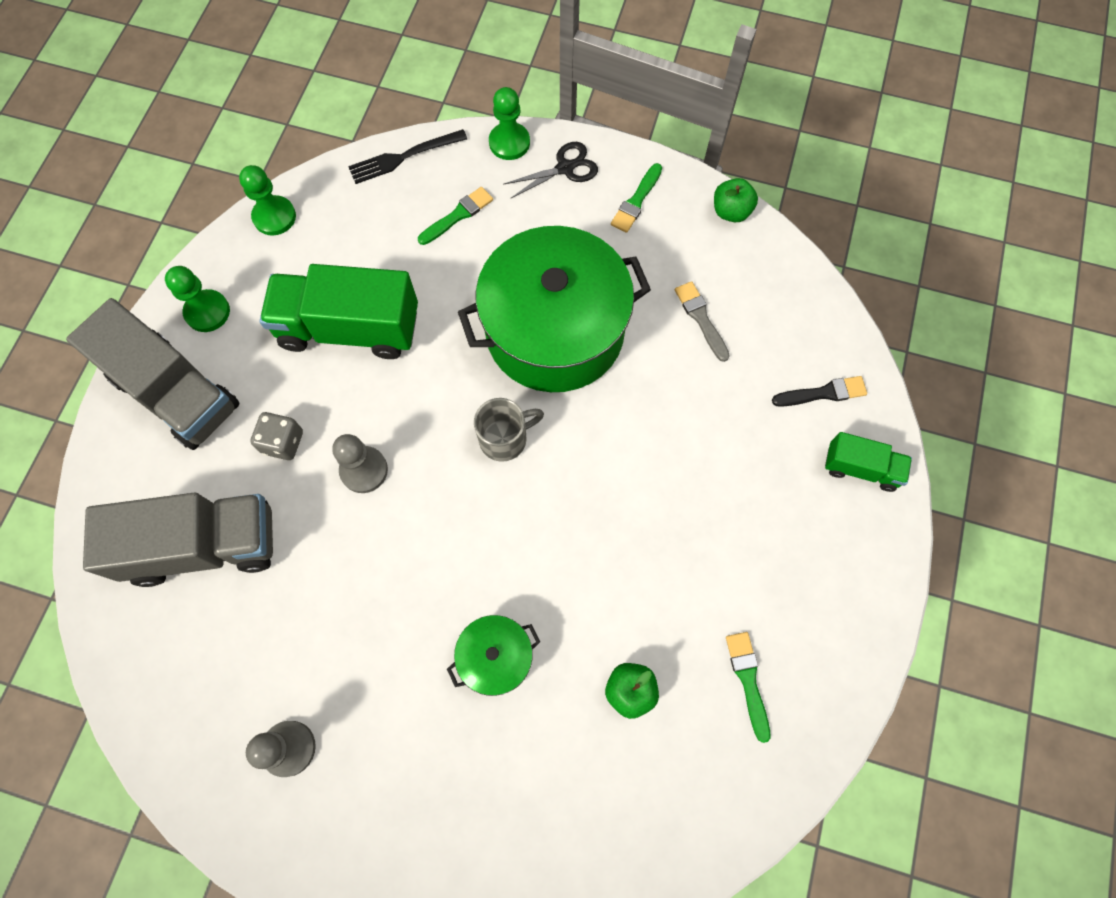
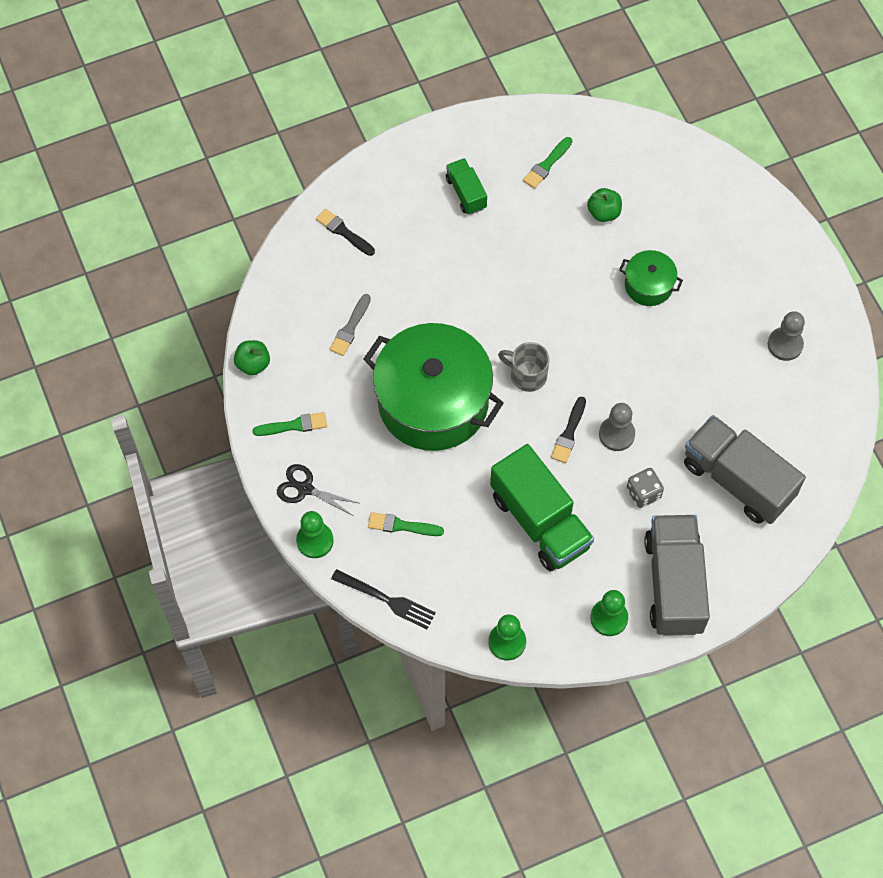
camera: 130 degrees left, 5 degrees down
(408, 426) = (569, 433): none -> black brush
(861, 468) = (376, 185): green truck -> green truck (466, 193)

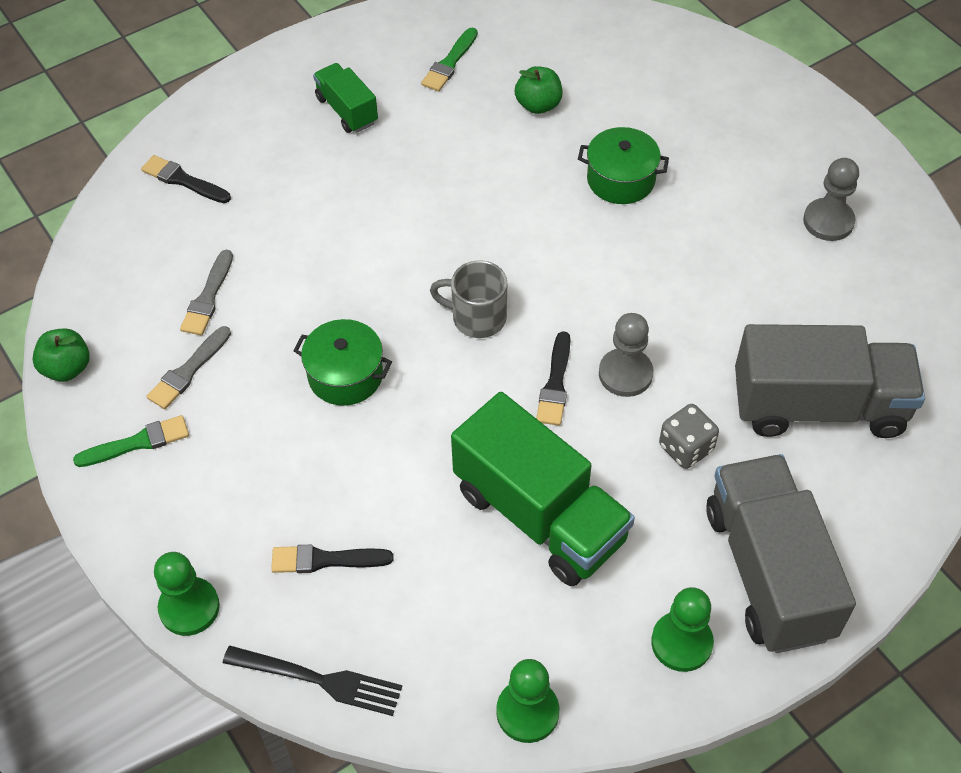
camera: 10 degrees left, 10 degrees down
(305, 489) = (165, 531): black scissors -> none
(331, 380) = (188, 371): none -> grey brush
(401, 526) = (325, 560): green brush -> black brush
(433, 402) = (345, 375): green pot -> green pot, size x0.45
(737, 480) = (818, 406): grey truck -> grey truck turned 150 degrees clockwise

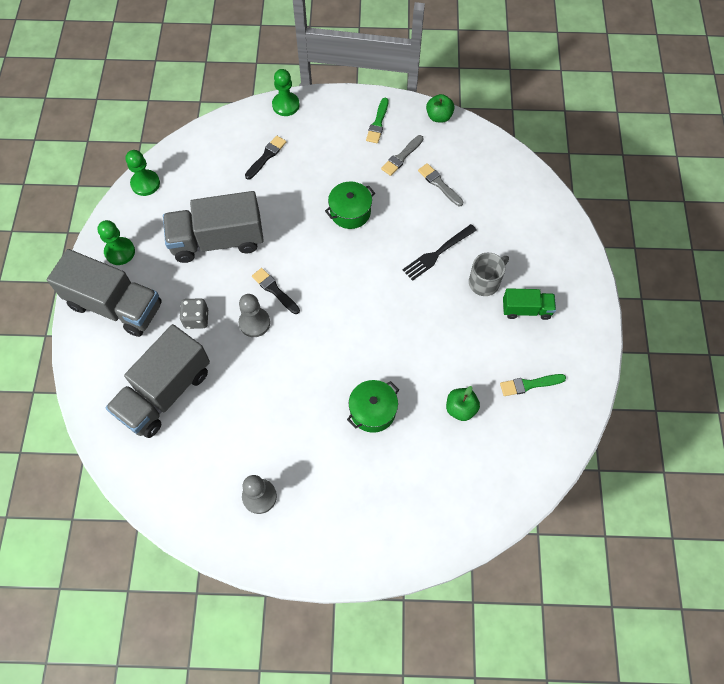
camera: 125 degrees right, 10 degrees up
(183, 180) = (526, 210): black brush -> none
(188, 371) = (401, 157): grey brush -> grey brush turned 120 degrees counterclockwise
(319, 680) = (219, 128): black fork -> black fork (437, 253)
(449, 63) = (529, 384): green brush -> green brush turned 75 degrees counterclockwise
(477, 317) = (338, 283): grey mug -> grey mug (485, 282)
(540, 515) = (218, 240): green truck -> grey truck

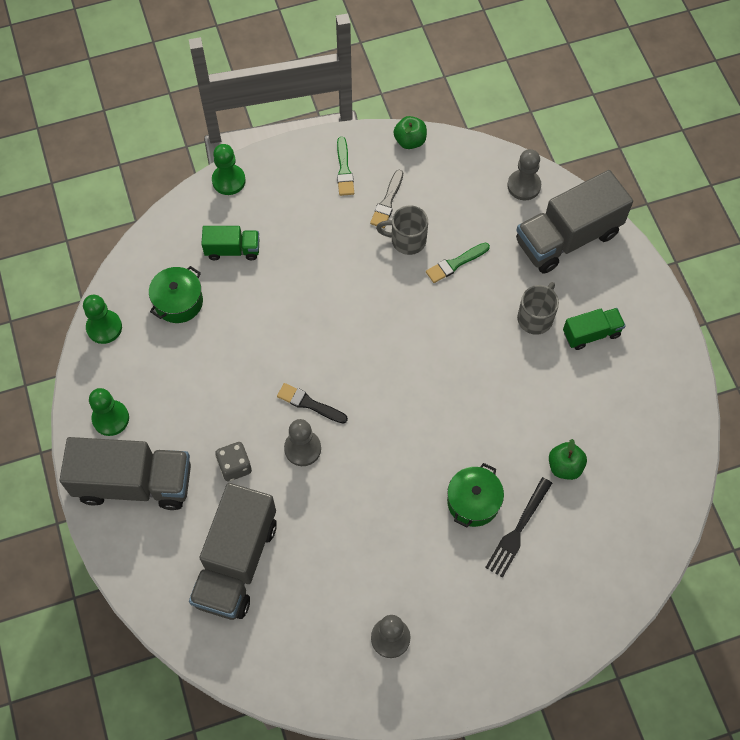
camera: 20 degrees left, 0 degrees up
(218, 240) = (219, 367): grey truck -> grey truck (567, 238)
(266, 156) = (232, 250): black brush -> green truck
(350, 212) = (356, 285): green pot -> green pot (178, 302)
(405, 190) = (407, 240): none -> grey mug
(437, 253) = (472, 301): black fork -> black fork (518, 530)
(439, 184) = (442, 221): grey brush -> none
(517, 177) = (524, 186): none -> grey pawn
(529, 384) = (626, 415): green brush -> green brush (455, 263)

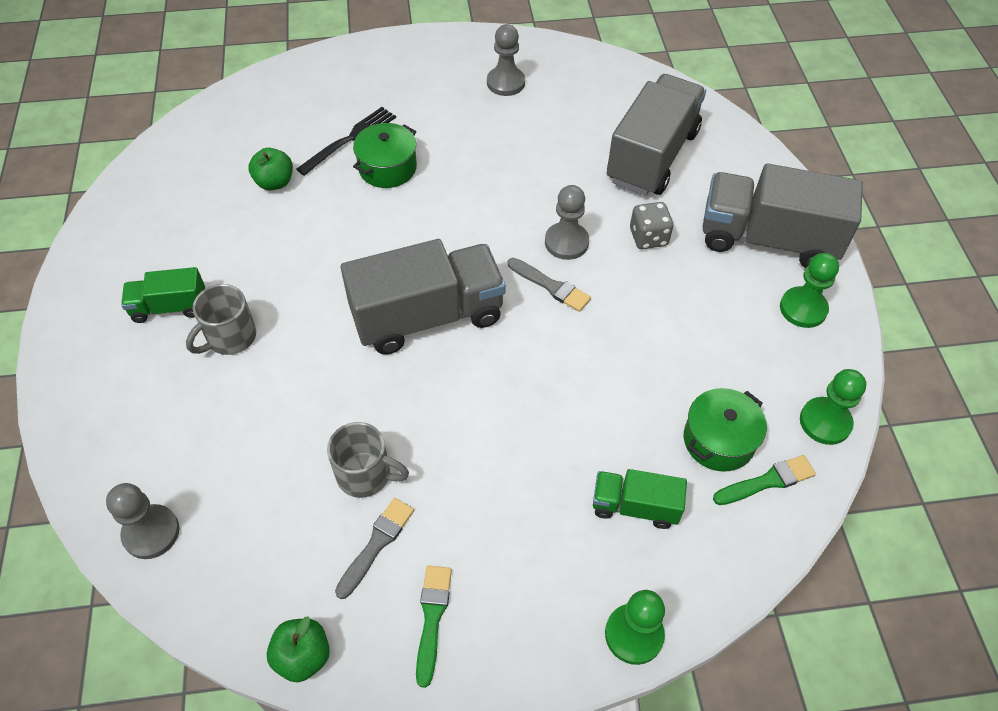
camera: 170 degrees left, 10 degrees down
(309, 404) = (551, 286): black brush -> grey brush
(455, 263) = (307, 427): green brush -> green brush (767, 481)
(567, 238) = (130, 437): grey truck -> grey truck (427, 316)

